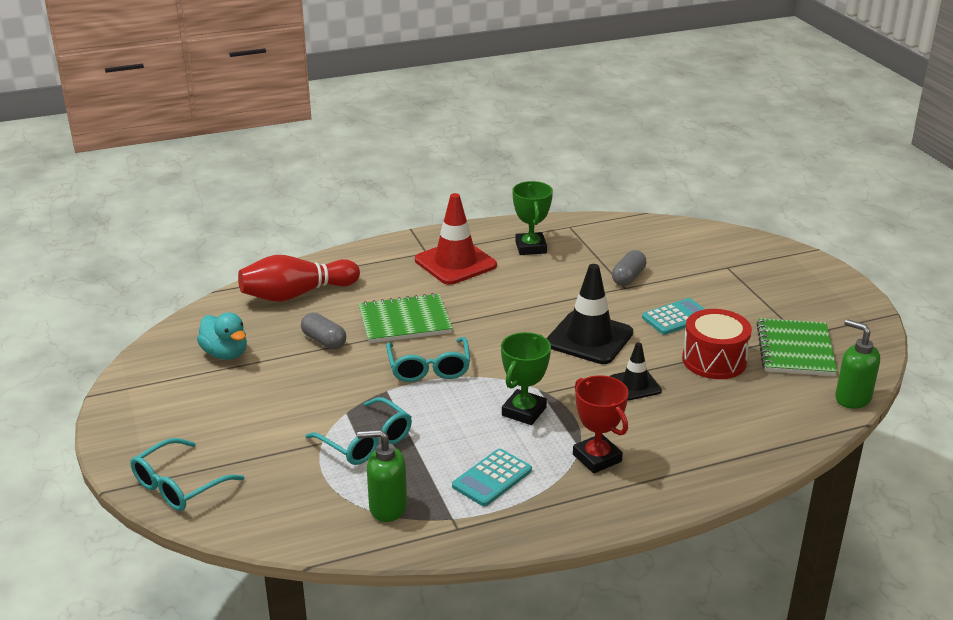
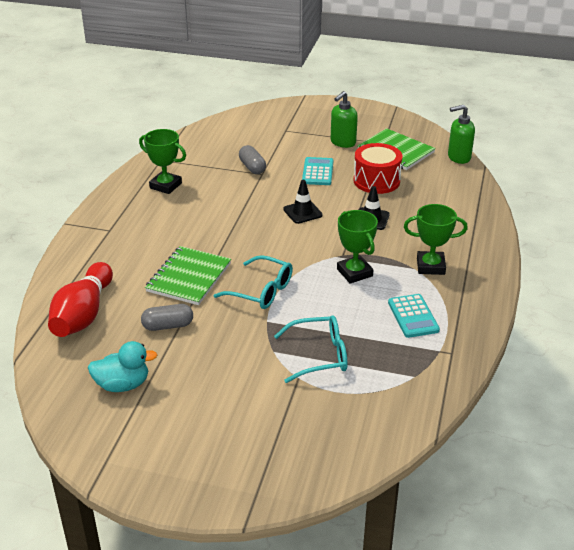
camera: 55 degrees left, 5 degrees up
(178, 486) = (280, 476): turquoise glasses -> none
(387, 507) = (403, 375): green soap dispenser -> green soap dispenser (342, 142)
(455, 263) = (142, 224): red traffic cone -> none
(589, 338) = (302, 212): black traffic cone -> black traffic cone, size x0.56
(597, 458) = (430, 266): red trophy -> green trophy

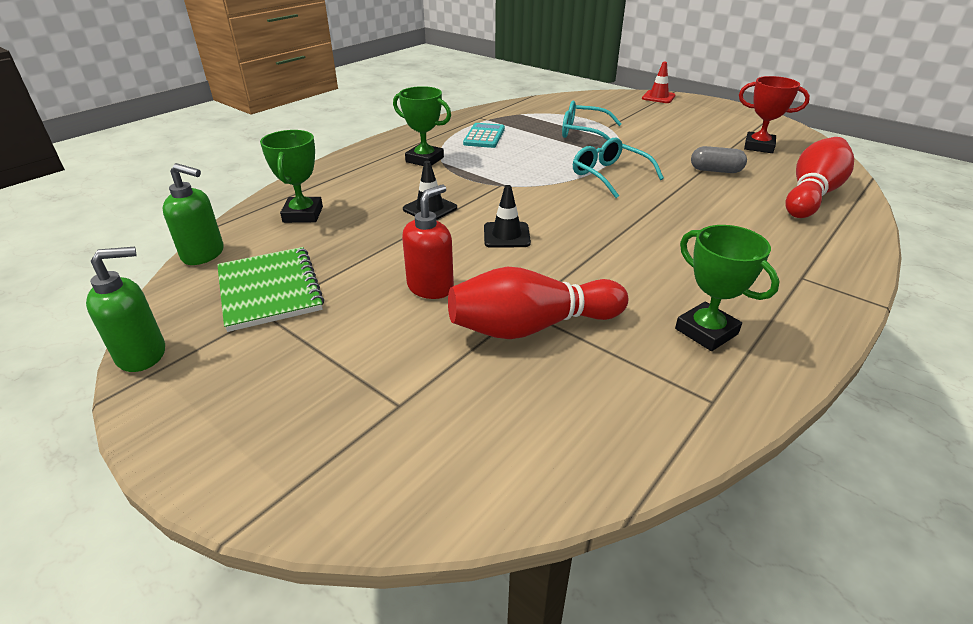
camera: 155 degrees left, 0 degrees up
(123, 385) = (758, 146): turquoise duck -> red trophy
(189, 277) = (686, 201): green notebook -> none
(252, 167) = (531, 327): grey capsule -> red bowling pin
(263, 489) = (658, 97): none -> red traffic cone
(317, 172) = (431, 287): turquoise calculator -> red soap dispenser
(342, 142) = (327, 334): green soap dispenser -> green soap dispenser (142, 354)
(354, 272) = (503, 170): green trophy -> green trophy (303, 214)
(376, 181) = (363, 251): red drum -> none

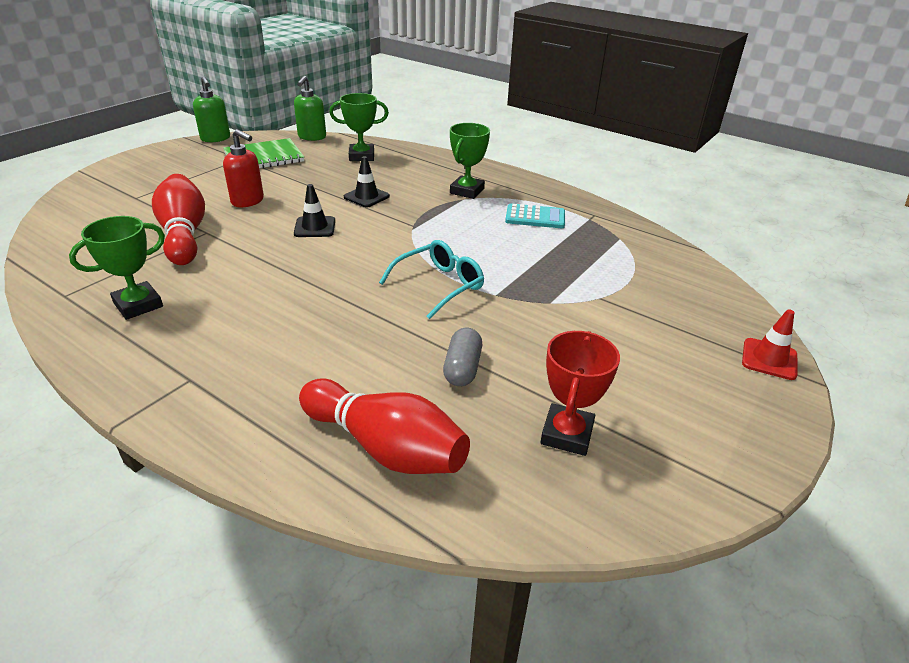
camera: 85 degrees right, 0 degrees up
(583, 132) = (570, 277): turquoise glasses -> none

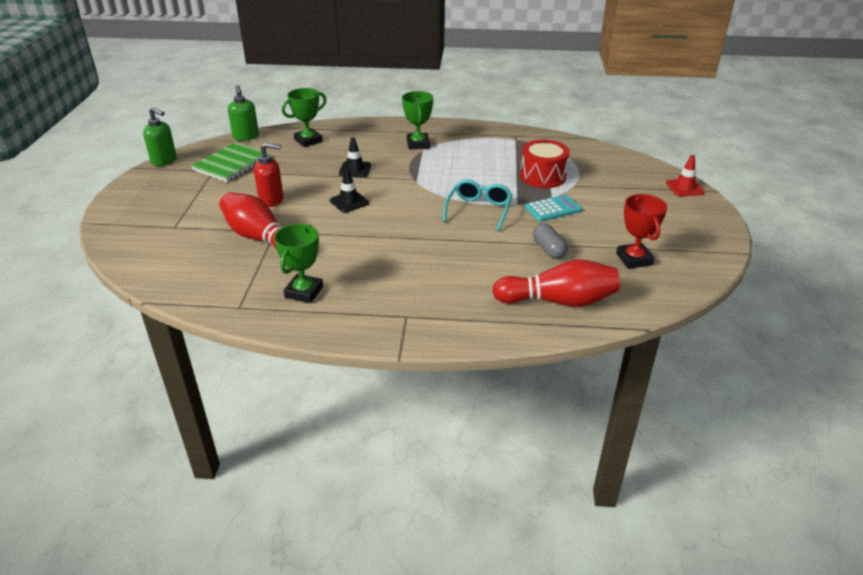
camera: 30 degrees left, 0 degrees up
(535, 217) = (482, 148): turquoise calculator -> turquoise calculator (553, 209)
(570, 273) = (543, 176): none -> red drum

